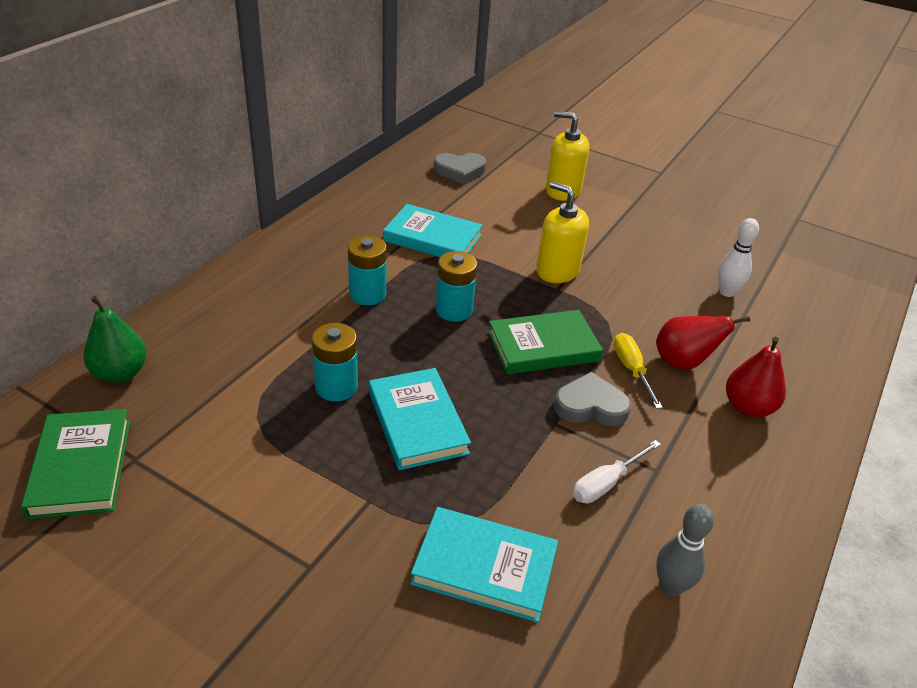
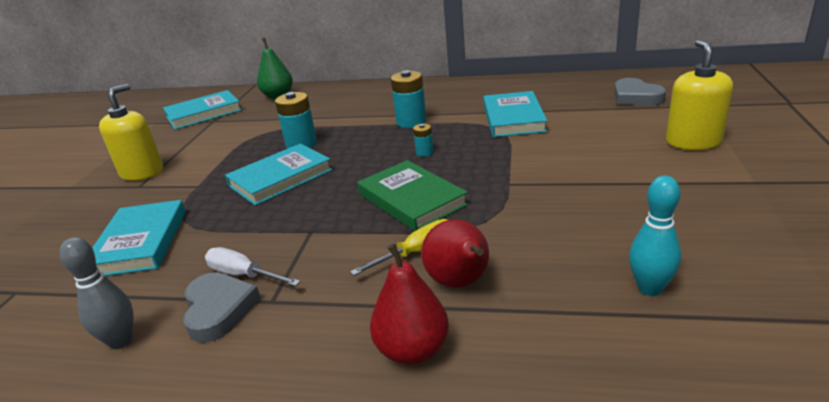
camera: 75 degrees right, 10 degrees down
(81, 467) = (203, 113): green book -> turquoise book
(454, 310) = (424, 152): turquoise battery -> turquoise battery, size x0.52
(557, 271) = (539, 176): yellow soap dispenser -> yellow soap dispenser (142, 172)
(590, 406) = (345, 242): grey heart -> grey heart (219, 310)
(727, 292) = (650, 288): white bowling pin -> turquoise bowling pin

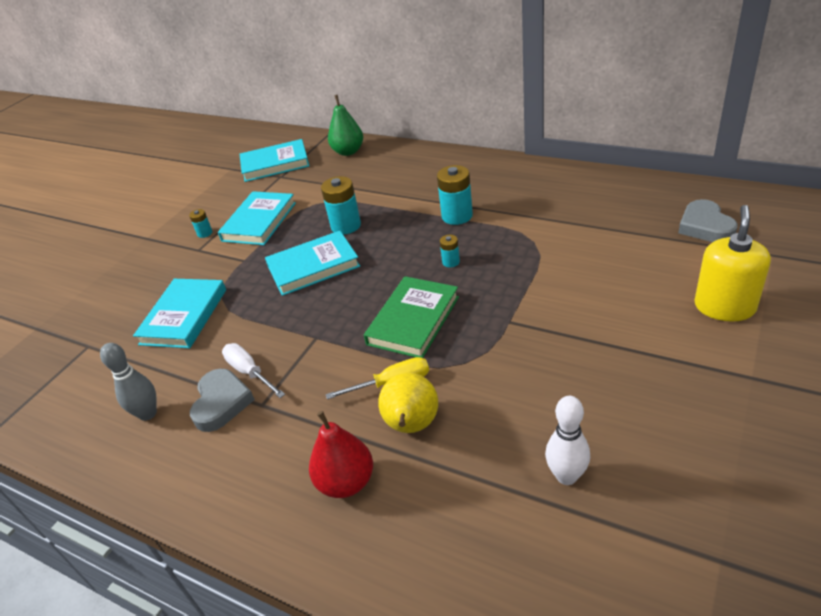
camera: 20 degrees right, 10 degrees up
(142, 172) = (205, 233): yellow soap dispenser -> turquoise battery
(411, 199) = (413, 320): green book -> green book turned 45 degrees clockwise
(460, 282) = (411, 426): red pear -> yellow pear
(513, 118) = (558, 232): turquoise book -> turquoise book (259, 222)
(650, 288) = (566, 476): turquoise bowling pin -> white bowling pin

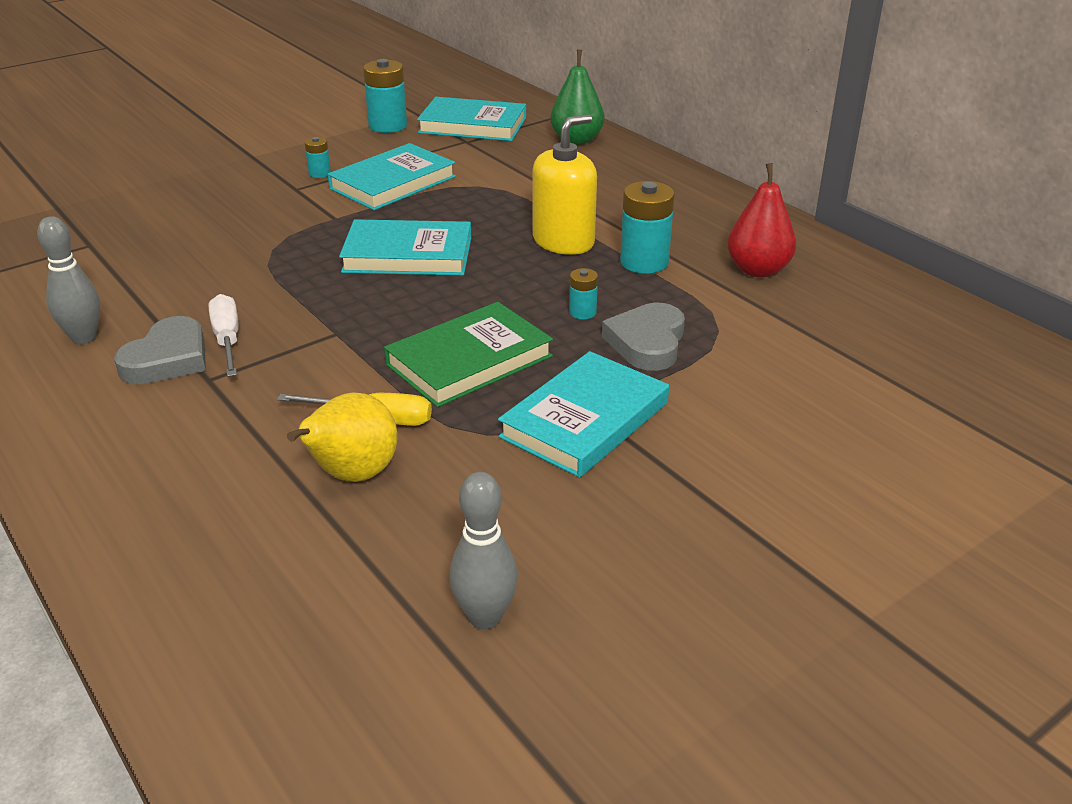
camera: 20 degrees right, 5 degrees down
(184, 316) = (214, 253): turquoise book -> turquoise book (585, 420)
(346, 226) = (491, 223): turquoise battery -> turquoise battery (388, 126)
(346, 482) = (220, 501): red pear -> red pear (758, 270)
(566, 476) = (485, 617): white bowling pin -> grey bowling pin
(705, 226) = (996, 403): grey heart -> grey heart (647, 342)
(724, 307) = (918, 515): yellow soap dispenser -> yellow soap dispenser (563, 242)

